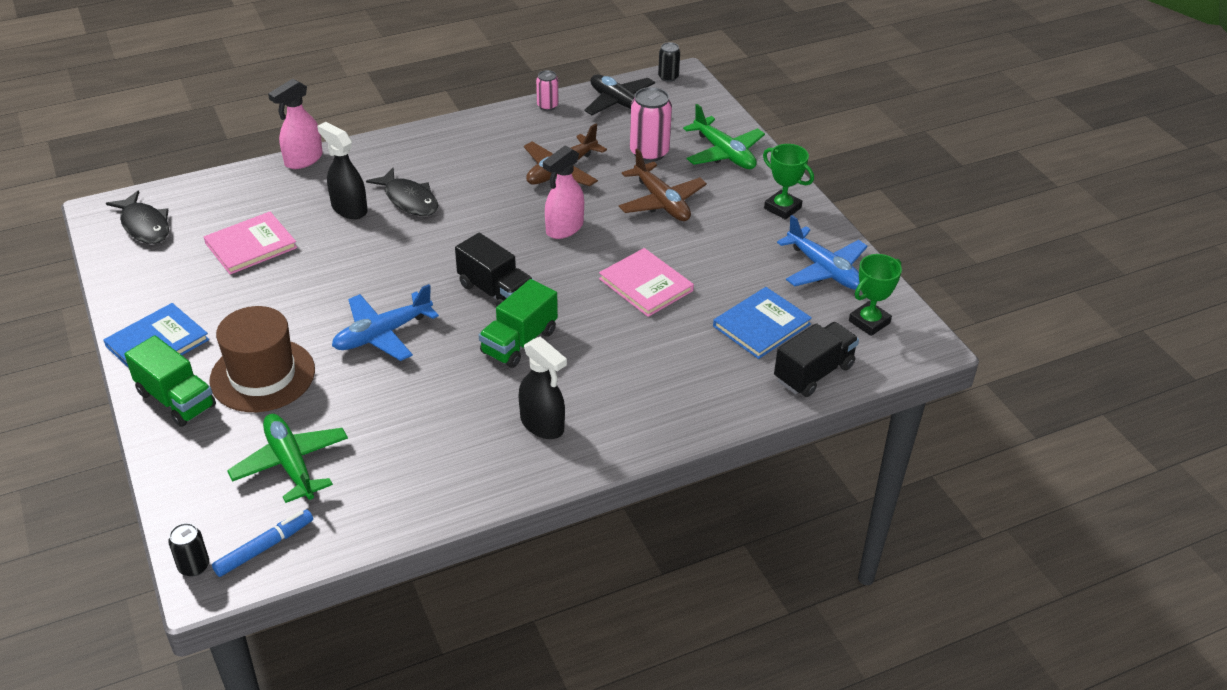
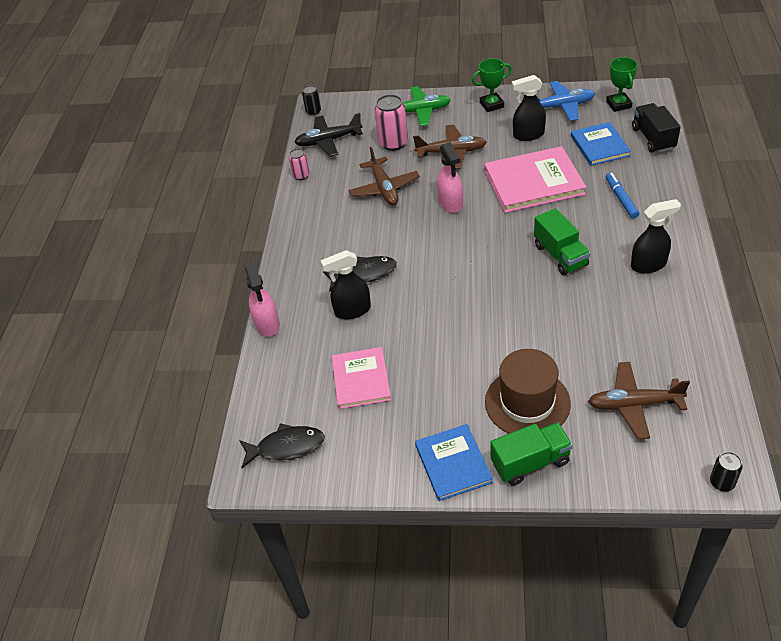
camera: 55 degrees left, 5 degrees up
(264, 547) = (716, 437): blue marker -> blue marker (621, 199)
(290, 464) = (634, 405): green plane -> brown plane
(382, 334) = (515, 324): blue plane -> none
(496, 292) = (501, 254): black truck -> none
(646, 285) = (533, 182): pink book -> pink book, size x1.57
(740, 255) = (528, 135): none -> black spray bottle

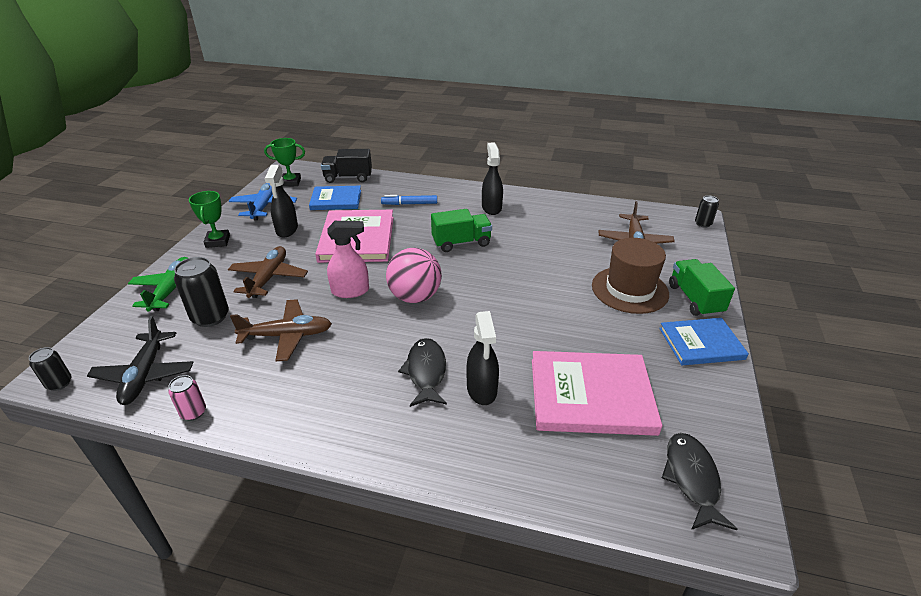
camera: 85 degrees left, 10 degrees down
(267, 324) = (479, 481): pink spray bottle -> none
(361, 379) = (591, 395): pink book -> pink book, size x1.57
(393, 143) = (210, 317): pink can -> black can
(456, 244) = (415, 297): none -> pink ball

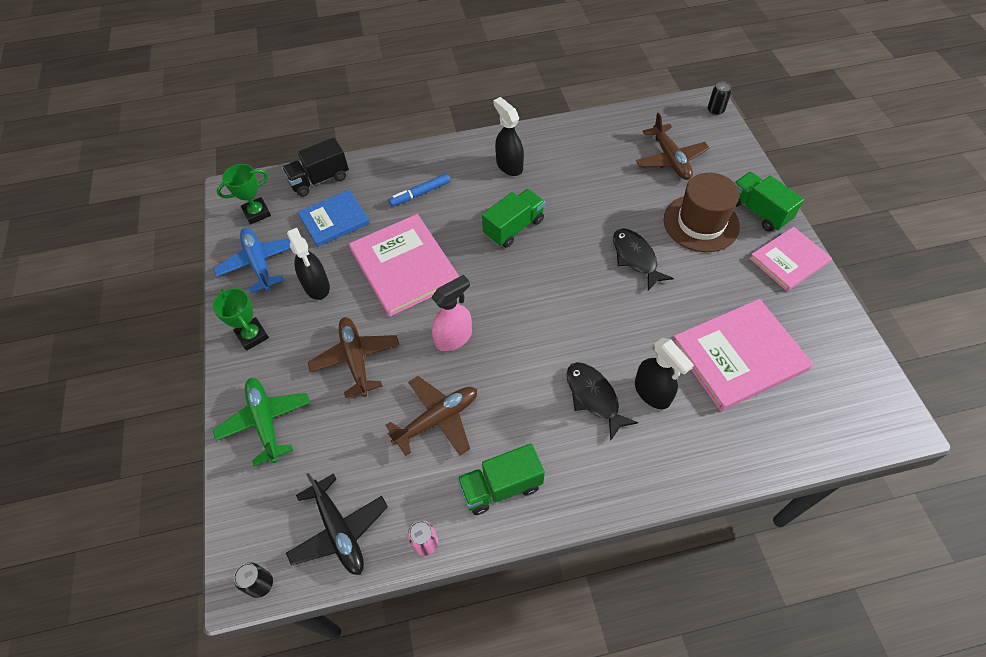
camera: 25 degrees left, 20 degrees up
(210, 317) = (340, 435): black can -> none
(289, 401) = (501, 487): none -> green truck
(415, 297) = (521, 317): pink ball -> none
(691, 478) = (849, 397): black fish -> black fish (635, 258)
(701, 343) = (789, 260): blue book -> pink book

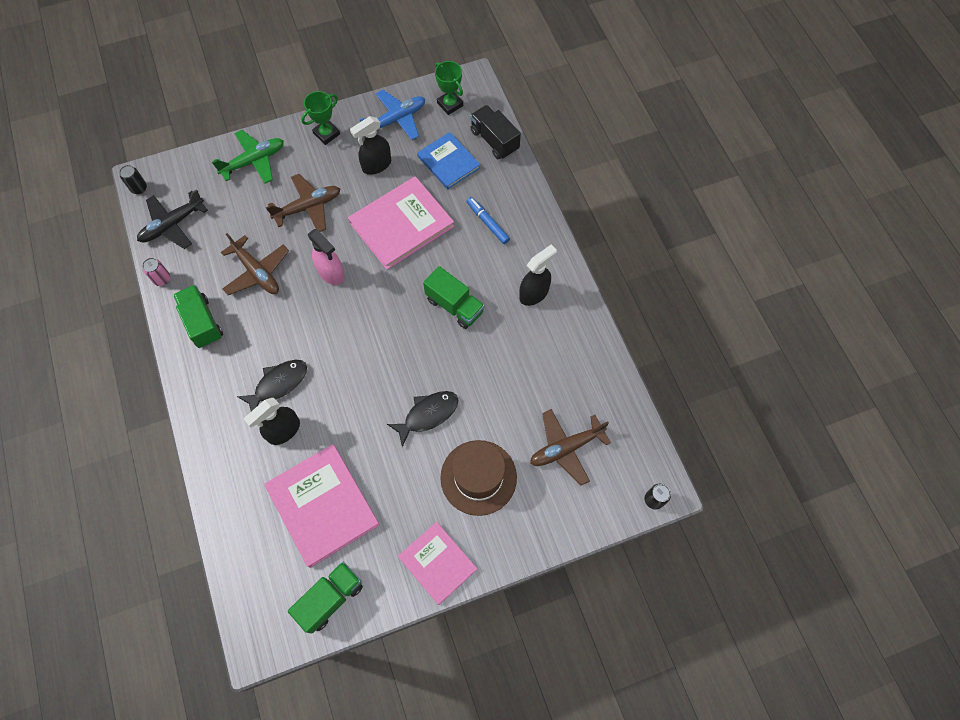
camera: 80 degrees right, 10 degrees up
(758, 211) = (501, 537): green truck -> green truck (330, 598)

